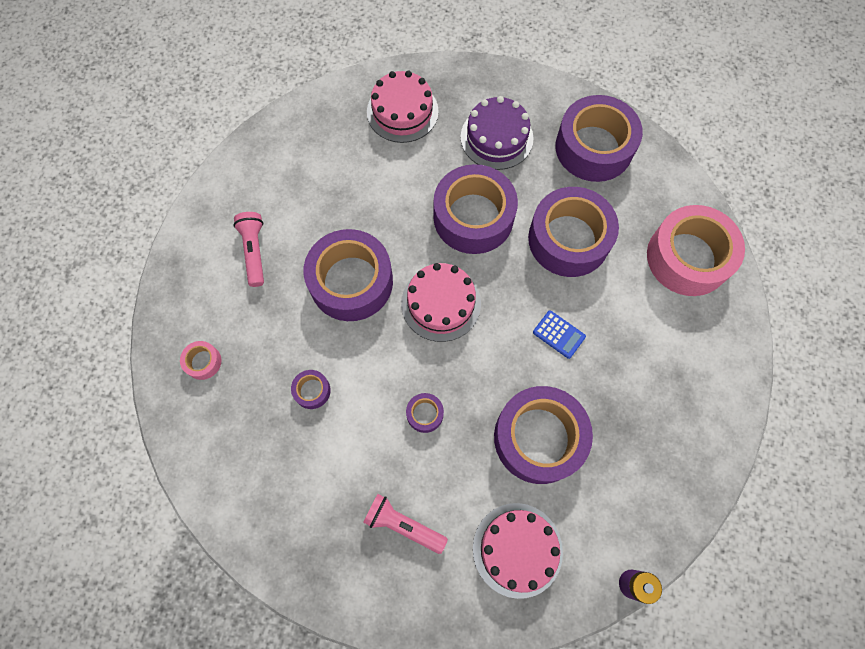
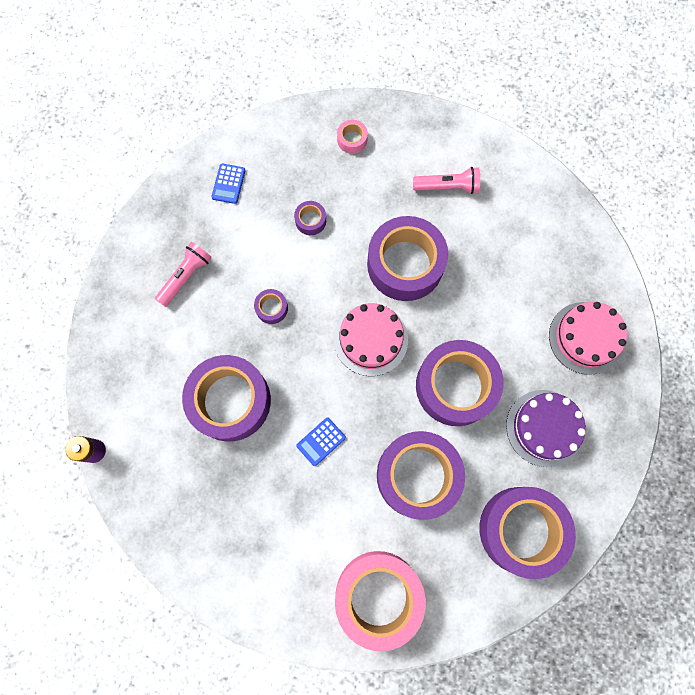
camera: 100 degrees right, 5 degrees up
(274, 499) = (228, 184): none -> blue calculator
(517, 549) = (144, 363): pink cake -> none

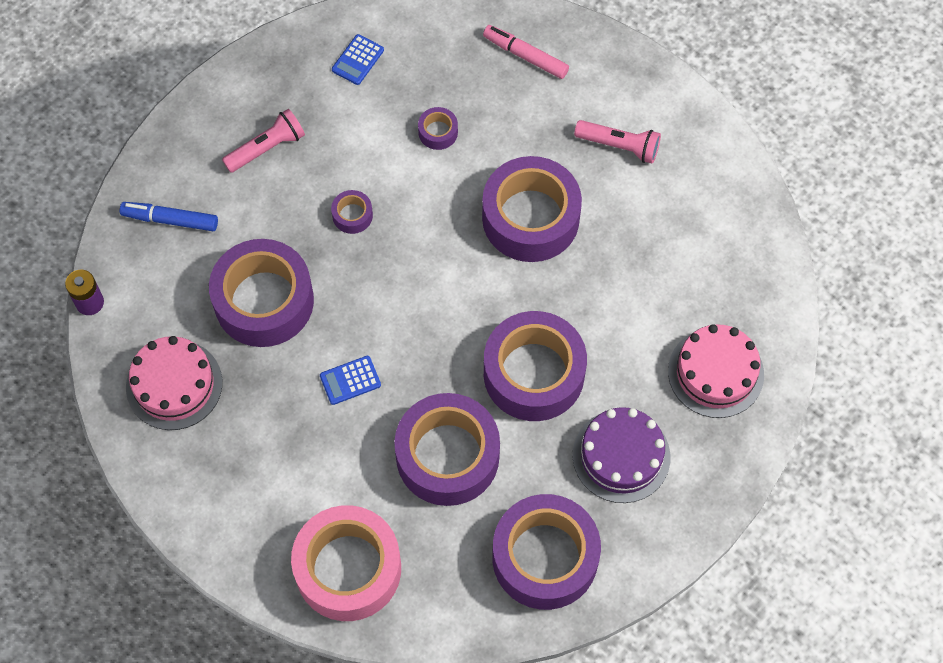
camera: 20 degrees right, 10 degrees down
(132, 360) = (170, 220): none -> blue marker
(352, 140) = (525, 56): pink tape -> pink marker
(370, 339) = (454, 288): pink cake -> pink cake (174, 384)

